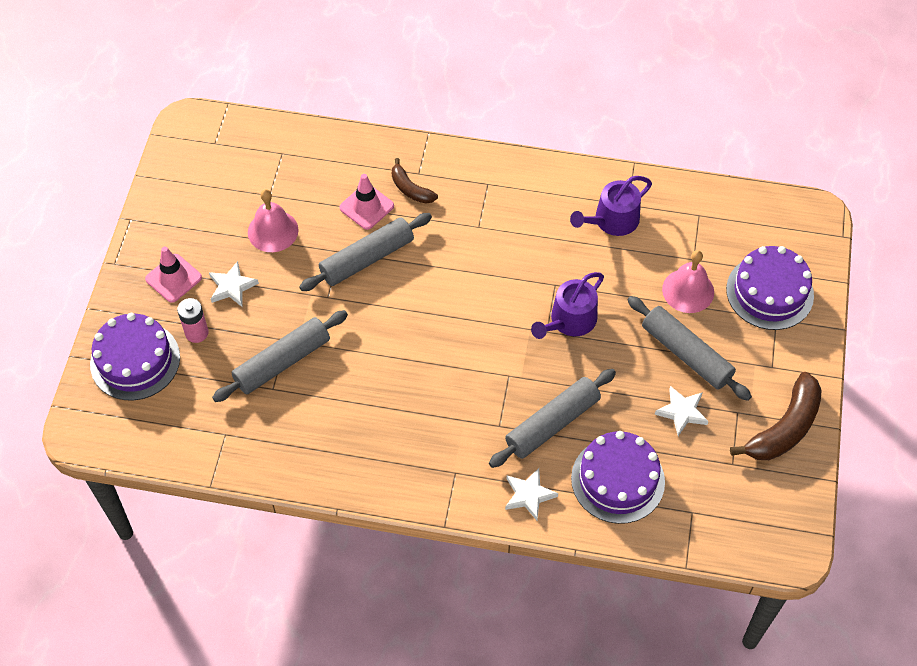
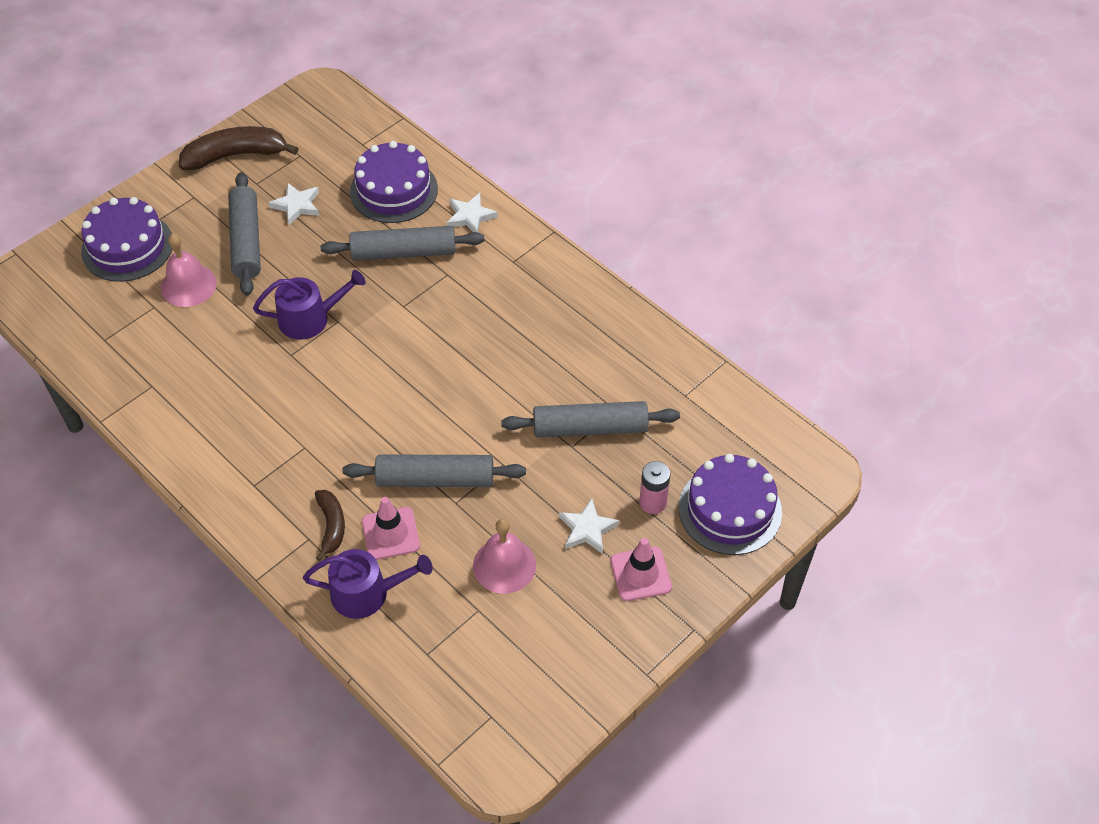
camera: 145 degrees left, 5 degrees down
(612, 220) = (182, 380): purple watering can -> purple watering can (367, 593)

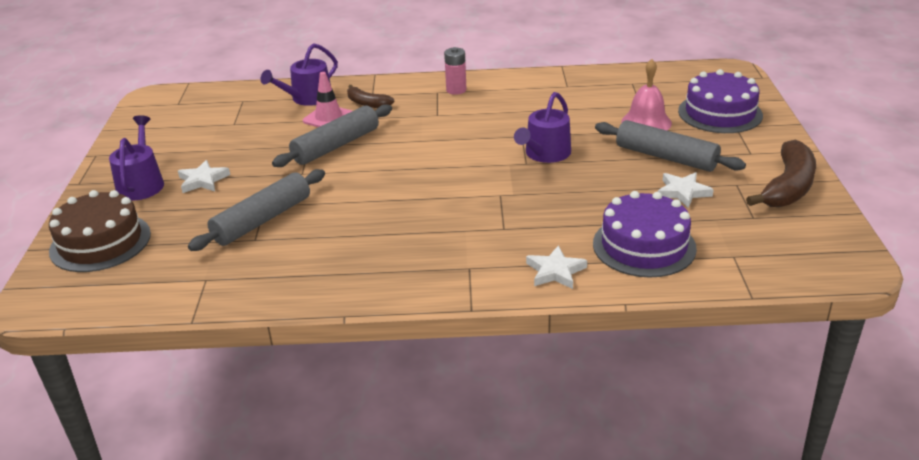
camera: 135 degrees right, 20 degrees down
(404, 252) = (558, 219): grey rolling pin -> none
(504, 565) = (240, 143): pink bell -> none
(640, 574) = (141, 183): pink traffic cone -> purple watering can
(652, 502) = (168, 214): pink battery -> pink battery (456, 90)
(730, 509) = (100, 242): purple cake -> brown cake

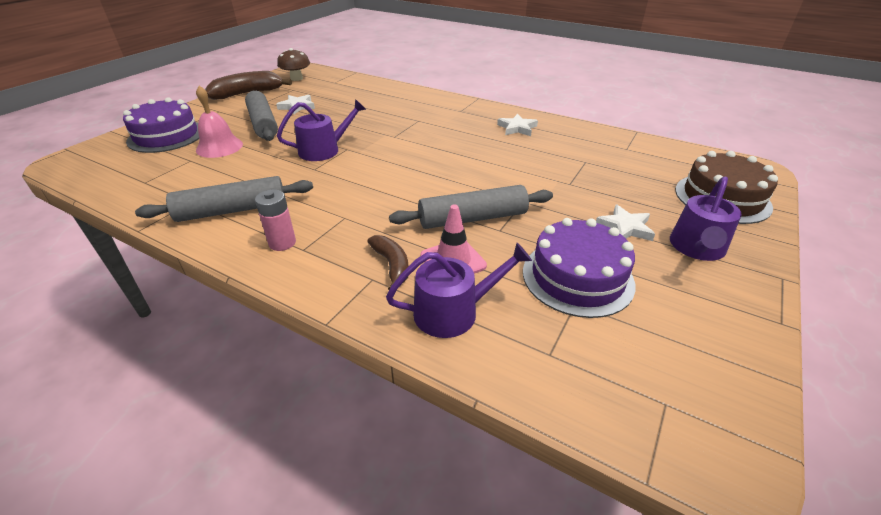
camera: 150 degrees left, 5 degrees up
(262, 220) = (575, 172): grey rolling pin -> grey rolling pin (232, 210)
(555, 271) = (420, 98): white star -> white star (517, 128)
(644, 246) = (363, 95): purple cake -> purple cake (577, 277)
(801, 240) = (296, 78): none -> brown mushroom

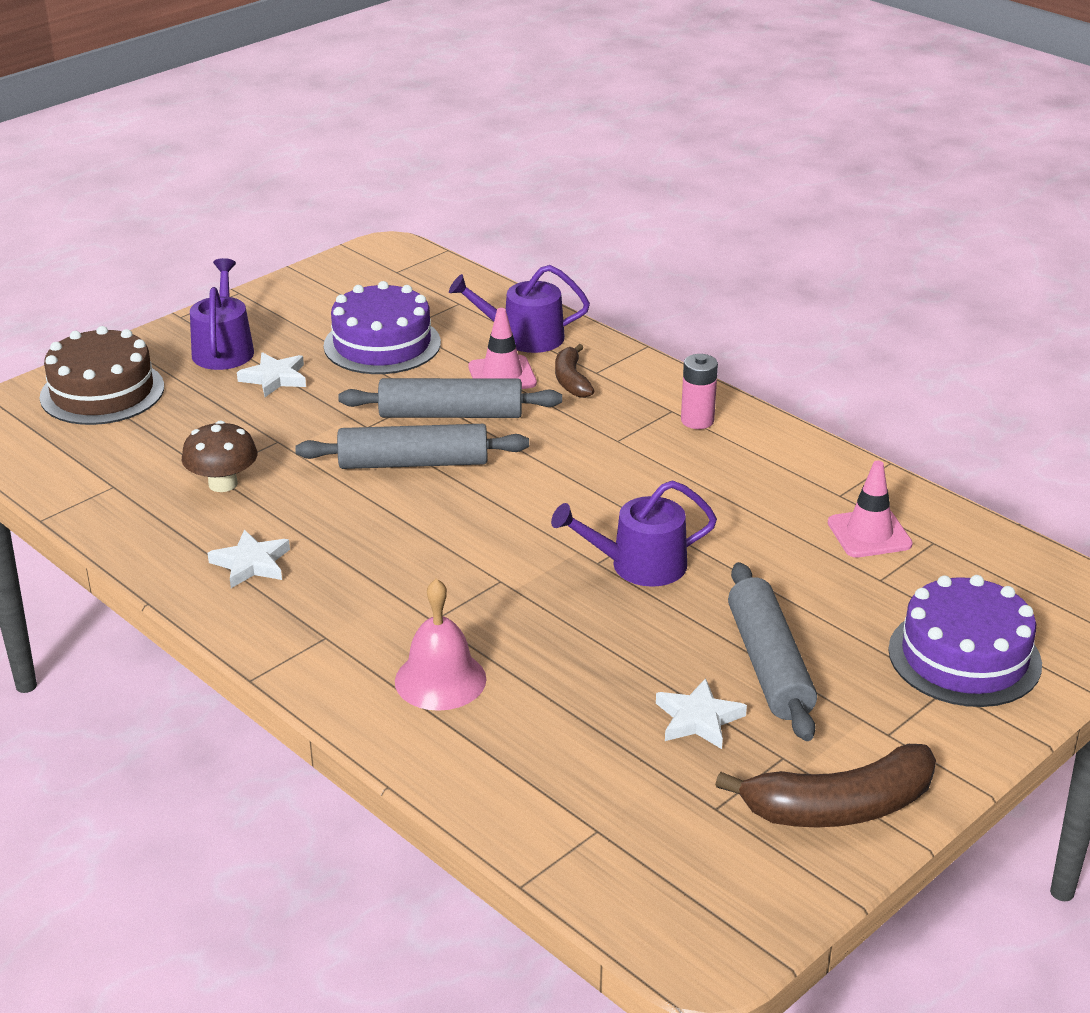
camera: 165 degrees left, 5 degrees down
(183, 181) = (869, 534): none -> pink traffic cone
(219, 147) = (839, 605): pink bell -> pink bell (440, 680)
(232, 210) = (773, 472): grey rolling pin -> grey rolling pin (413, 463)
(296, 78) = (710, 876): brown mushroom -> brown mushroom (223, 484)
(697, 248) = (223, 349): purple watering can -> purple watering can turned 45 degrees counterclockwise

